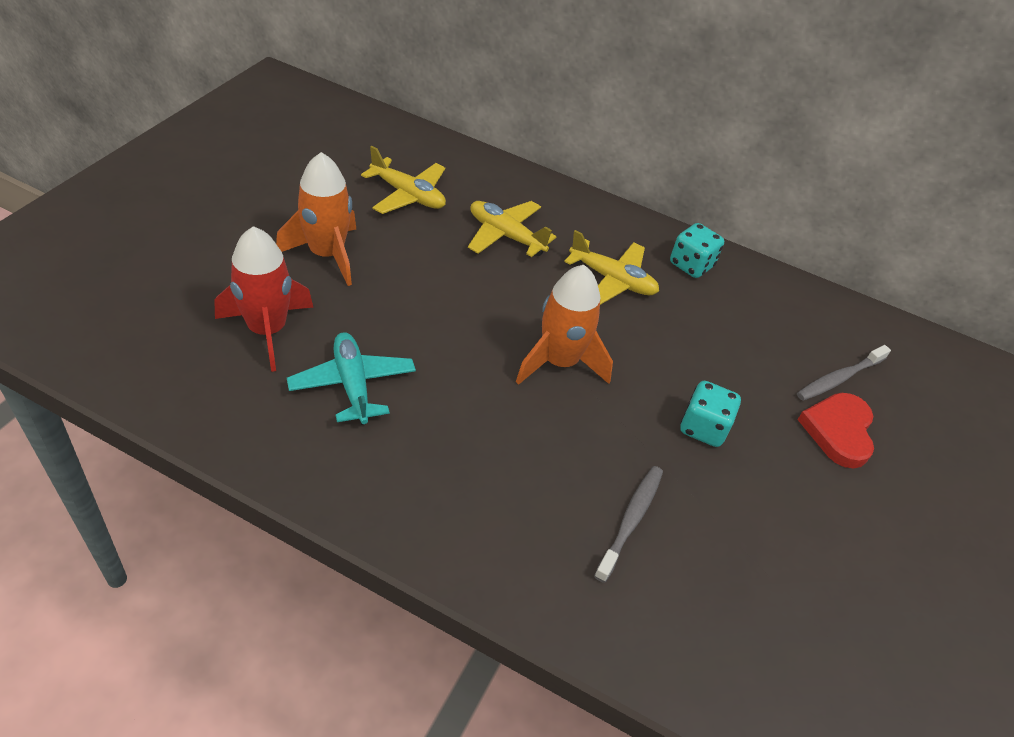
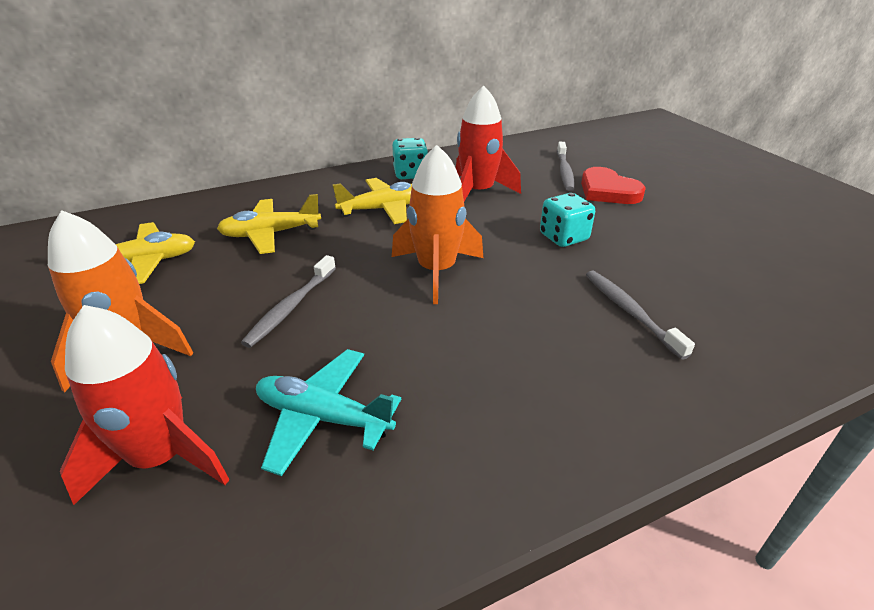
camera: 45 degrees left, 10 degrees down
(436, 303) = (291, 307): none -> grey toothbrush
(713, 329) = (478, 193): none -> red rocket

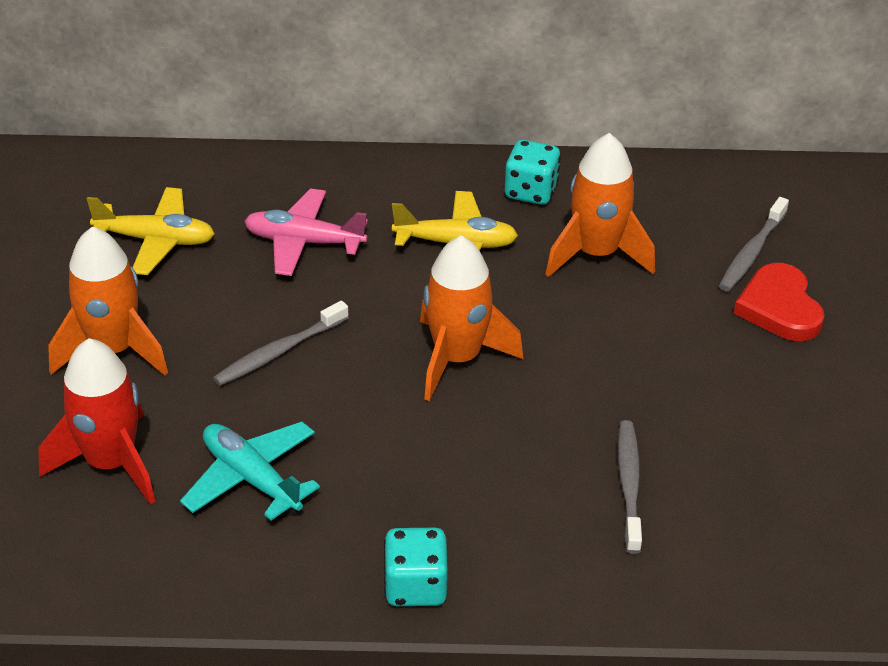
camera: 25 degrees right, 5 degrees up
(270, 234) = (304, 242): yellow plane -> pink plane
(478, 193) = (596, 254): red rocket -> orange rocket
(563, 237) = (646, 362): turquoise dice -> turquoise dice (415, 587)

